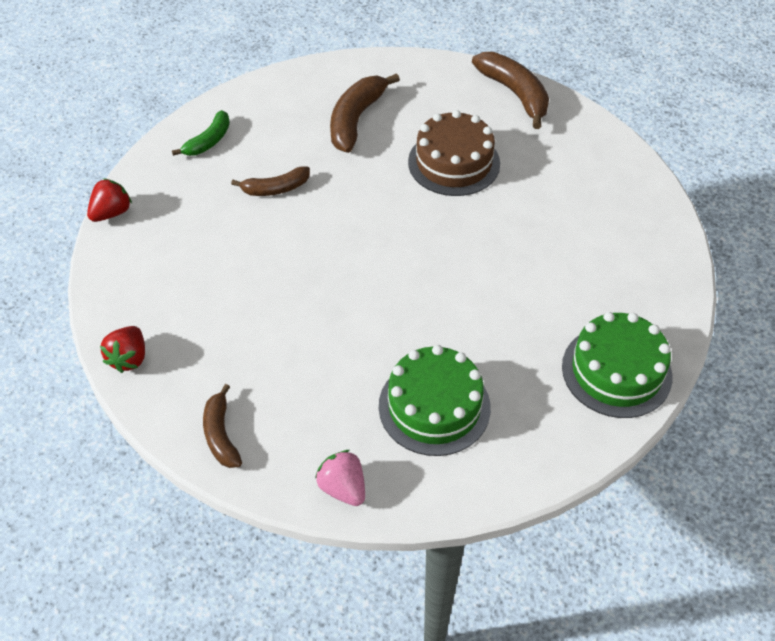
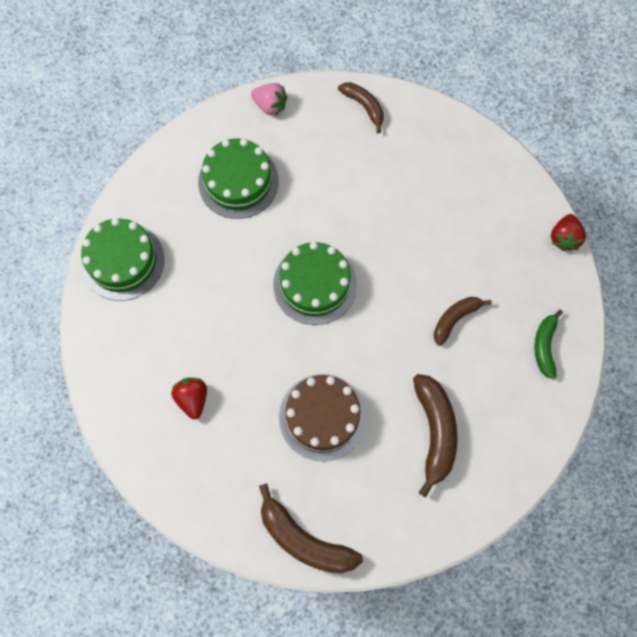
camera: 155 degrees right, 20 degrees up
(129, 358) = (458, 130): red strawberry -> red strawberry (192, 399)
(400, 267) = (315, 284): none -> green cake

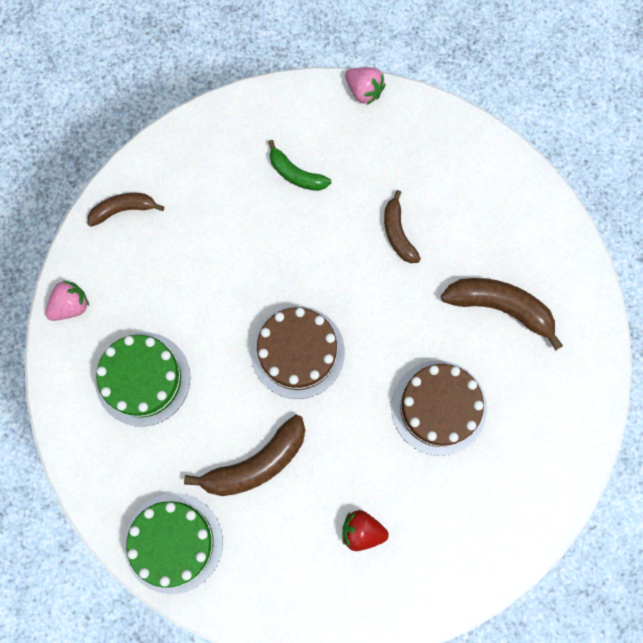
camera: 65 degrees left, 5 degrees up
(304, 539) = (551, 480): brown banana -> brown banana (256, 463)
(315, 284) = (297, 352): green cake -> brown cake
(545, 346) = (463, 165): green banana -> green banana (296, 174)
(564, 238) = (364, 91): red strawberry -> pink strawberry

